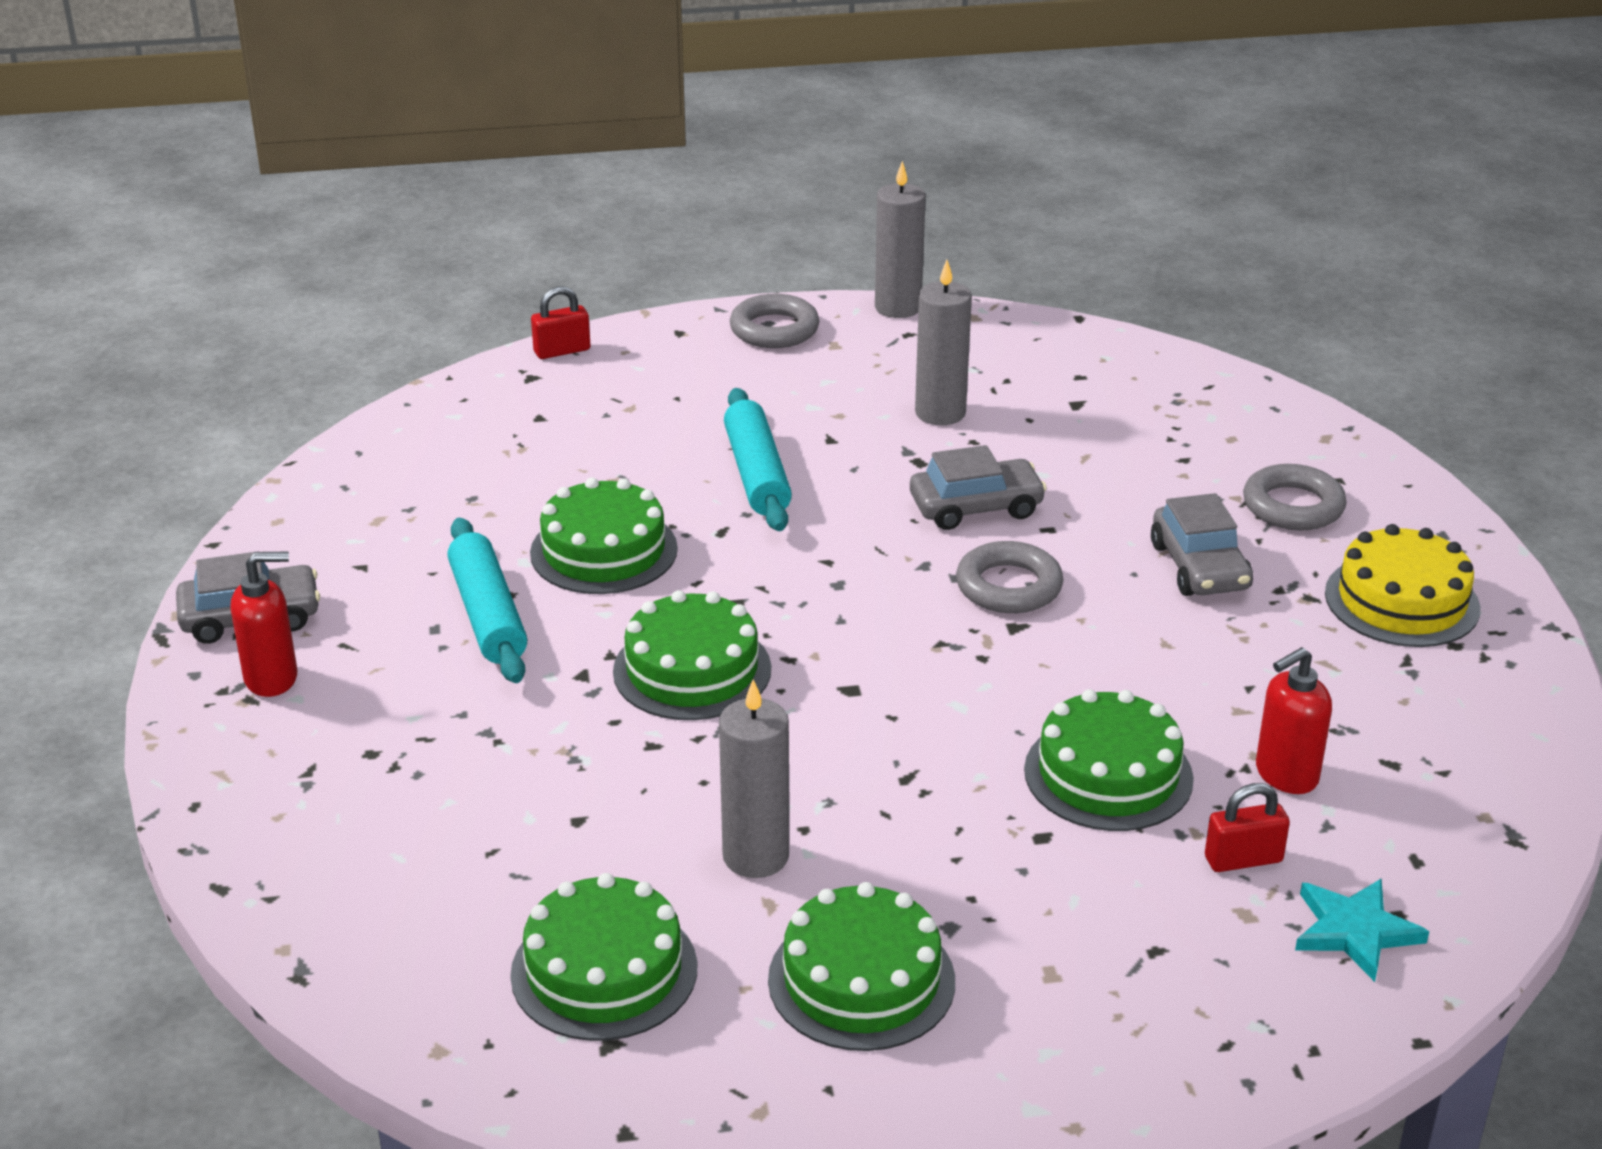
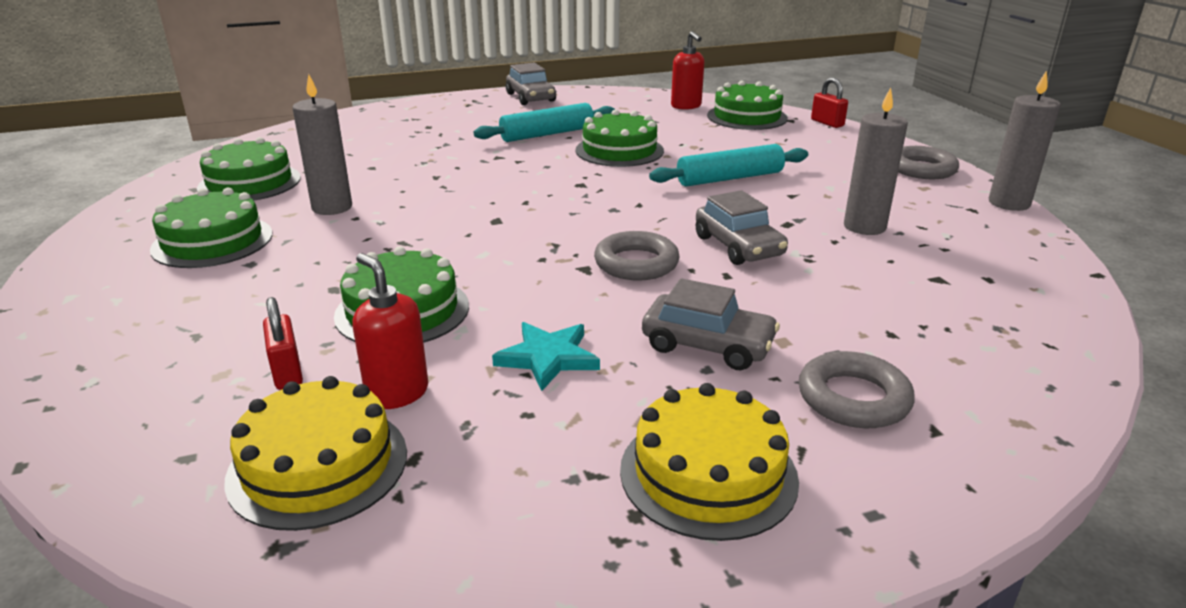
camera: 80 degrees right, 5 degrees down
(272, 678) = (484, 106): red soap dispenser -> red soap dispenser (686, 106)
(692, 670) = (507, 179): green cake -> green cake (747, 117)
(1199, 567) = (707, 345): grey car -> grey car turned 135 degrees counterclockwise
(1354, 931) = (176, 430): turquoise star -> turquoise star (548, 358)
(1406, 823) = (318, 465): none -> yellow cake

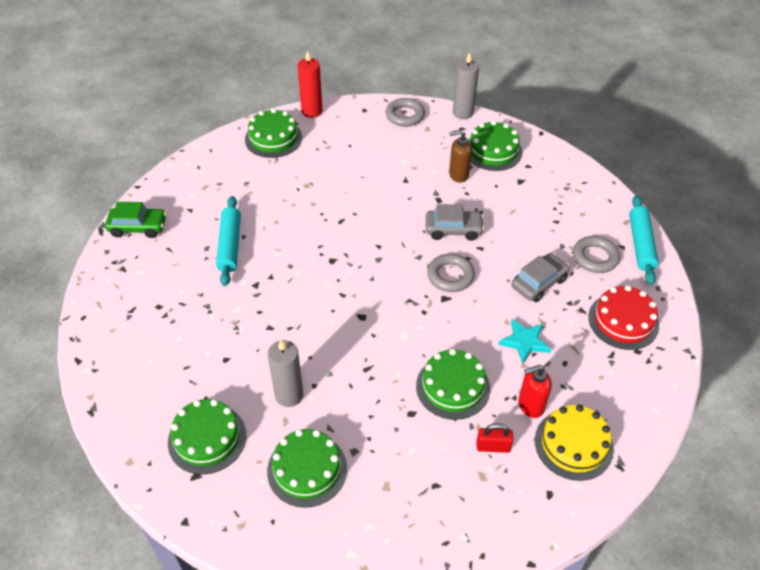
camera: 65 degrees left, 20 degrees up
(531, 97) = (138, 227): grey car -> green car
(619, 150) = (288, 221): green cake -> green cake (493, 151)
(686, 106) = (229, 156): red soap dispenser -> none
(708, 473) = (623, 321): yellow cake -> red cake
(729, 178) = (367, 193): turquoise rolling pin -> turquoise rolling pin (640, 244)
(827, 123) = (312, 111): red padlock -> red candle
(864, 227) = (458, 175): grey candle -> brown soap dispenser

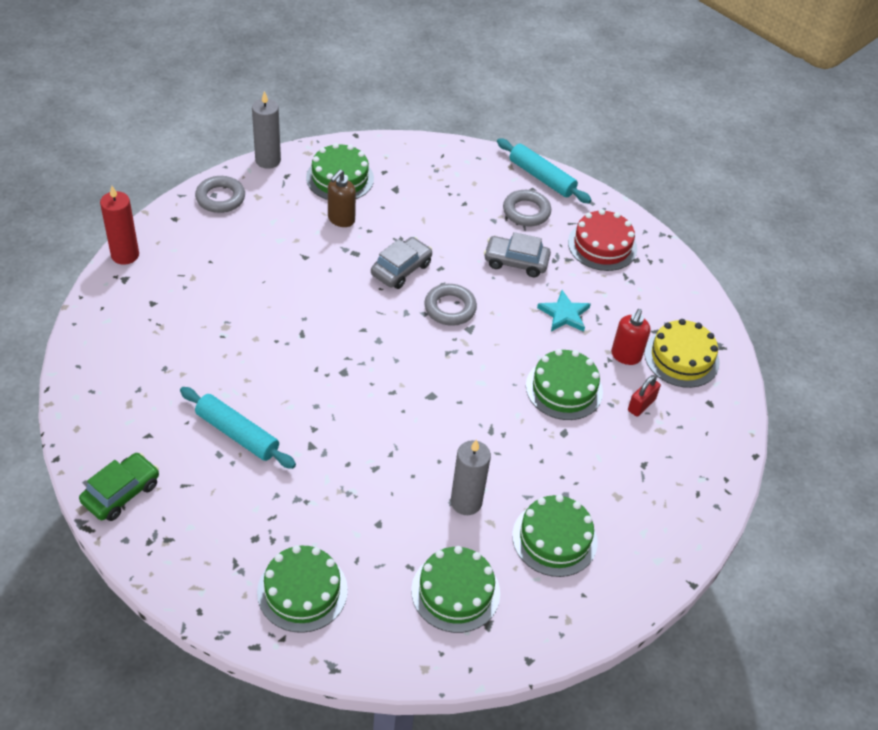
camera: 55 degrees left, 0 degrees up
(273, 138) = (126, 308): green cake -> green cake (302, 591)
(539, 283) = (516, 262): grey car -> grey car turned 75 degrees counterclockwise

